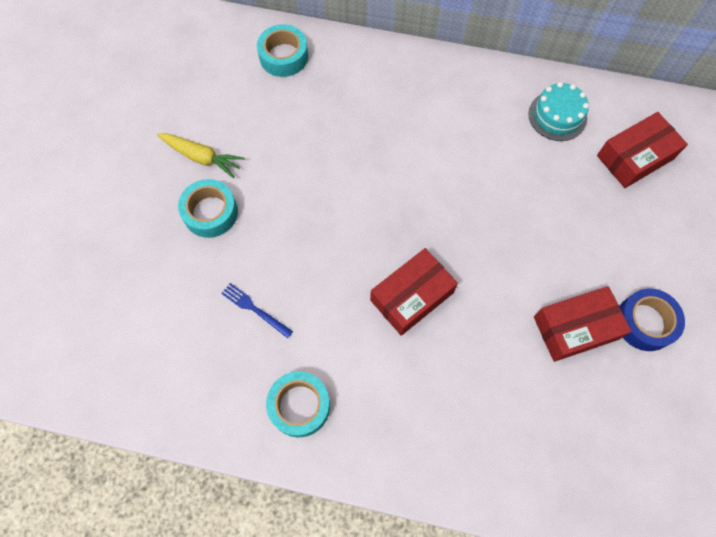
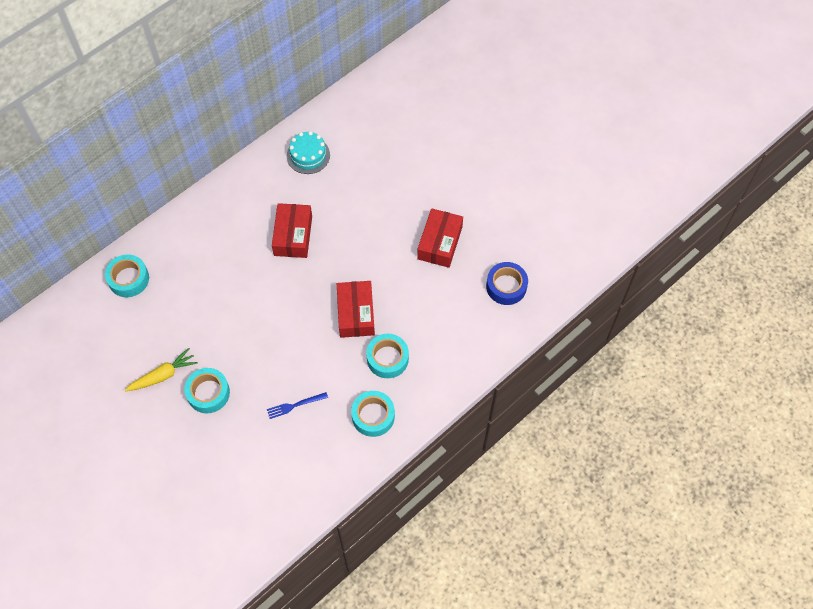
camera: 55 degrees left, 5 degrees down
(382, 371) = (387, 358): none -> turquoise tape
(635, 157) = (368, 136): red box -> red box (293, 235)
(644, 322) = (463, 207): blue tape -> blue tape (506, 286)

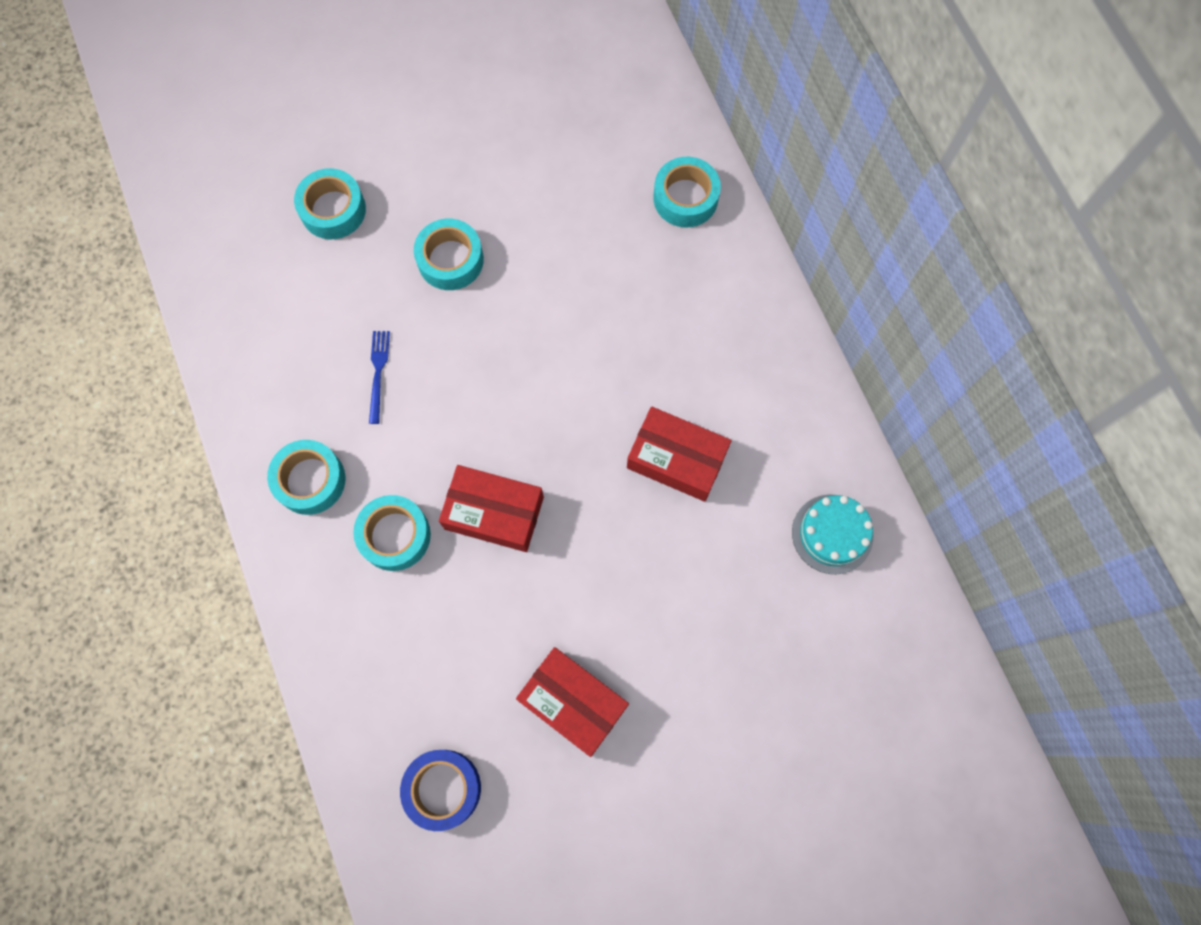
camera: 110 degrees right, 10 degrees up
(163, 375) = (505, 207): yellow carrot -> none
(194, 476) = (333, 210): none -> turquoise tape

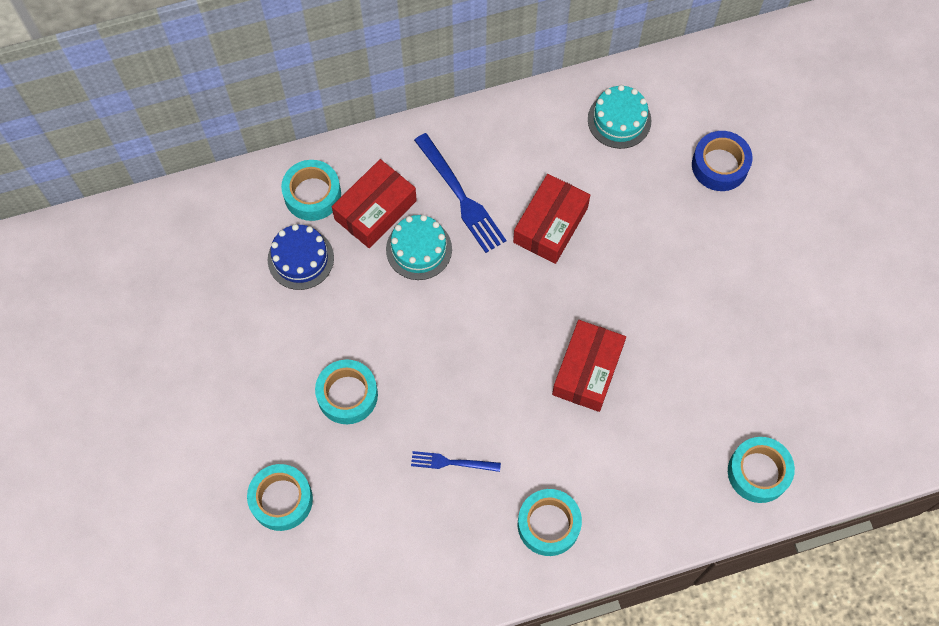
camera: 85 degrees left, 5 degrees down
(395, 535) = (603, 453): turquoise tape -> turquoise tape (758, 472)
(443, 789) = (812, 422): blue tape -> blue tape (720, 165)
(573, 703) = (746, 320): red box -> red box (375, 210)
(606, 195) = (300, 259): none -> blue cake
(630, 315) = (419, 249): none -> turquoise cake
(702, 354) = (460, 196): none -> blue fork

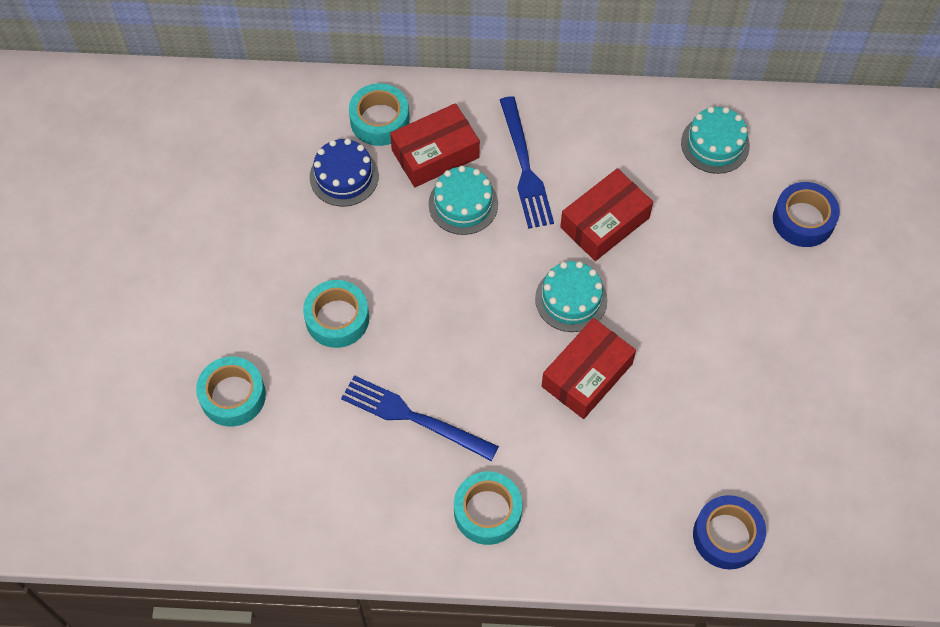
camera: 20 degrees right, 5 degrees down
(452, 462) = (414, 417): blue fork -> blue fork, size x1.73
(547, 306) = (571, 299): none -> turquoise cake
(758, 472) = (727, 536): turquoise tape -> blue tape

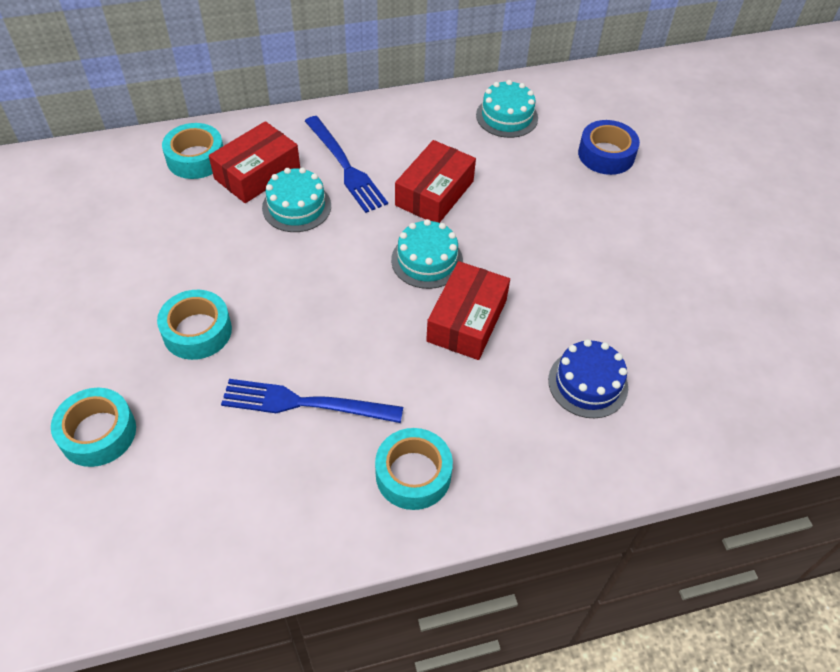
camera: 20 degrees left, 10 degrees down
(344, 176) = (172, 209): blue cake -> blue cake (588, 383)
(727, 536) = (662, 429): blue tape -> none

